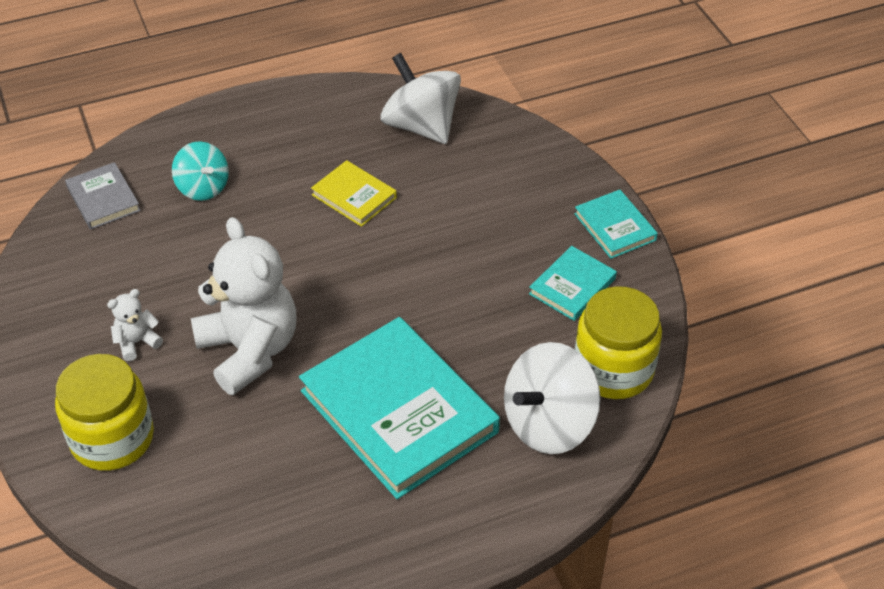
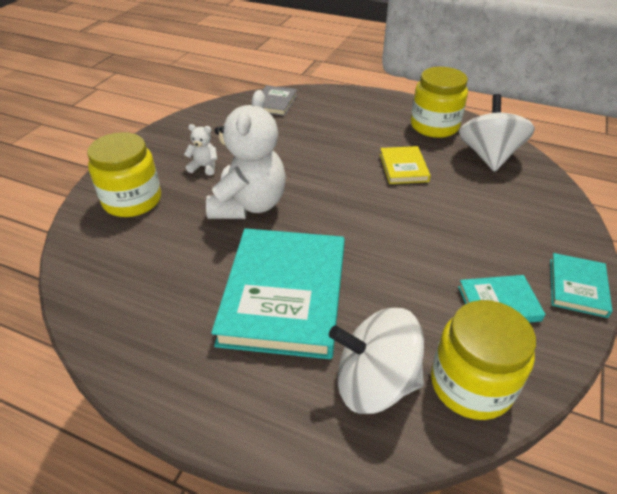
camera: 45 degrees right, 5 degrees down
(203, 187) = (327, 122): turquoise spinning top -> none
(328, 118) = (434, 126): none -> yellow jar

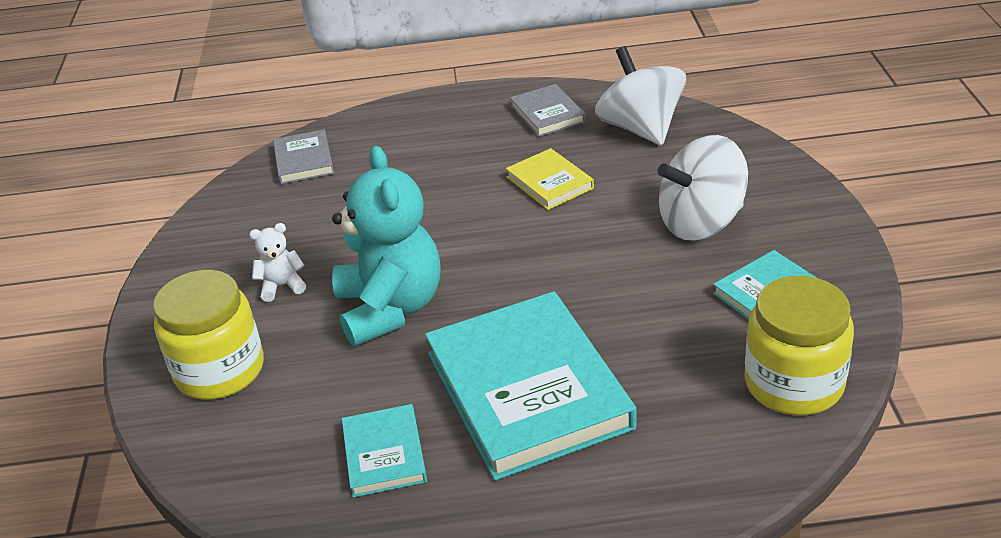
camera: 25 degrees left, 5 degrees down
(249, 205) = (390, 308): white teddy bear -> turquoise teddy bear
(375, 383) = (699, 429): white spinning top -> white spinning top (701, 222)
(434, 126) = (547, 114): yellow jar -> grey book
(577, 287) = (832, 240): turquoise book -> turquoise book (384, 454)

